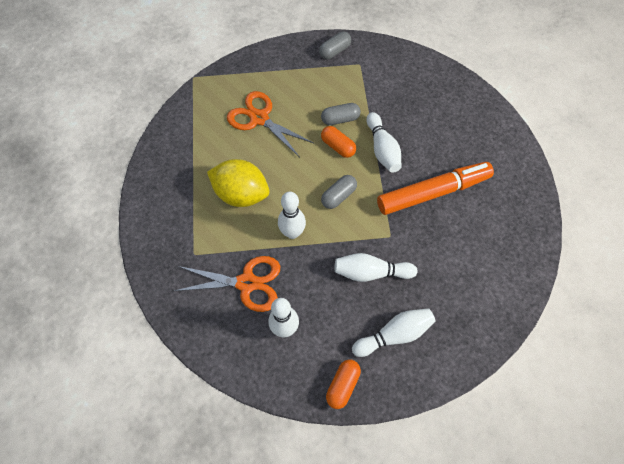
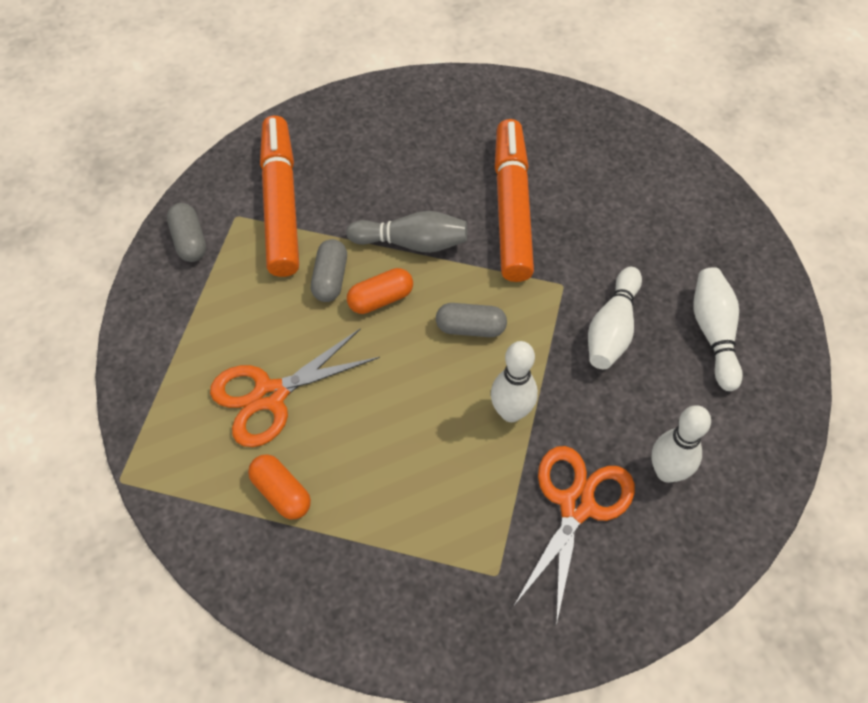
camera: 70 degrees left, 5 degrees down
(241, 194) = (410, 467): yellow lemon -> none
(338, 196) = (470, 328): grey capsule -> grey capsule turned 60 degrees counterclockwise
(342, 385) = (771, 422): orange capsule -> orange capsule (281, 492)
(377, 80) = (280, 204): none -> orange marker
(382, 149) = (412, 242): white bowling pin -> grey bowling pin

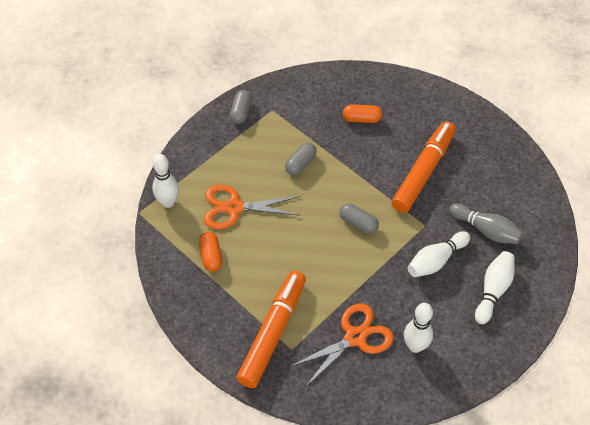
camera: 30 degrees right, 5 degrees down
(280, 204) = (299, 114): orange marker -> orange marker (273, 333)
(380, 299) = (320, 186): orange capsule -> orange capsule (361, 119)
(412, 242) = (356, 165): grey bowling pin -> grey bowling pin (486, 230)
(511, 412) = (351, 275): white bowling pin -> white bowling pin (168, 202)

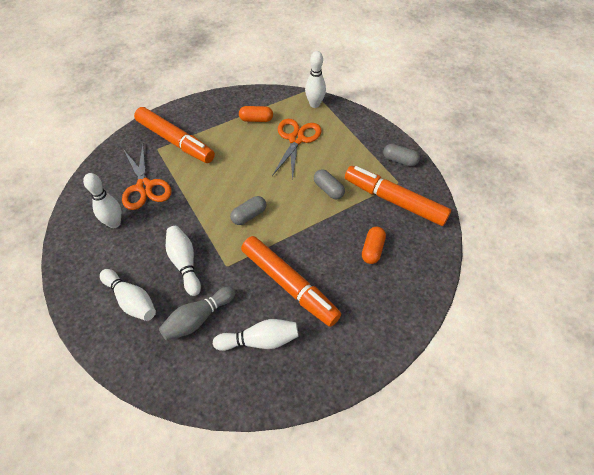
camera: 105 degrees right, 0 degrees up
(297, 110) = (394, 201): none -> orange marker
(484, 180) = (260, 340): none -> white bowling pin

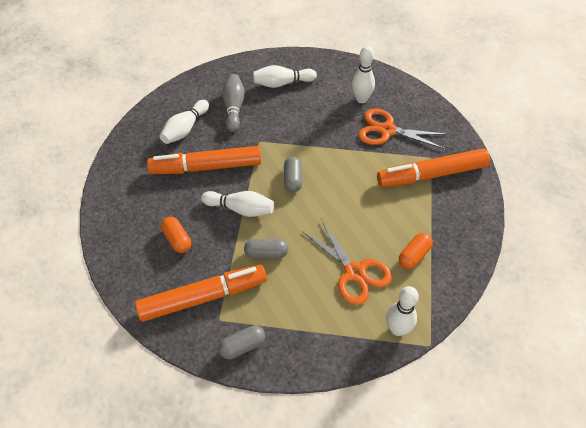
camera: 130 degrees right, 0 degrees up
(185, 263) = (285, 120): white bowling pin -> white bowling pin (241, 209)

